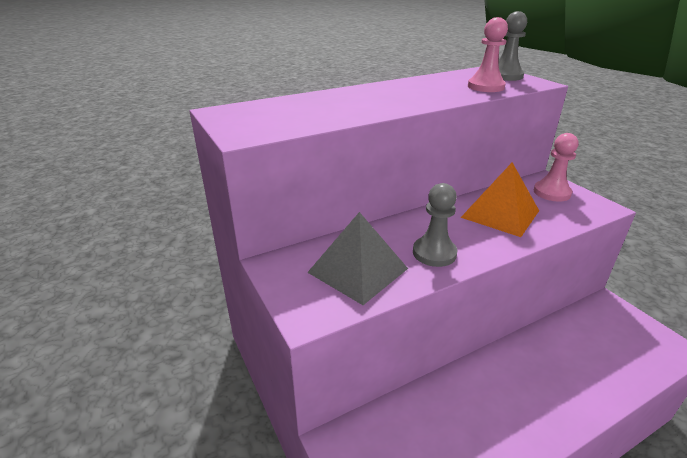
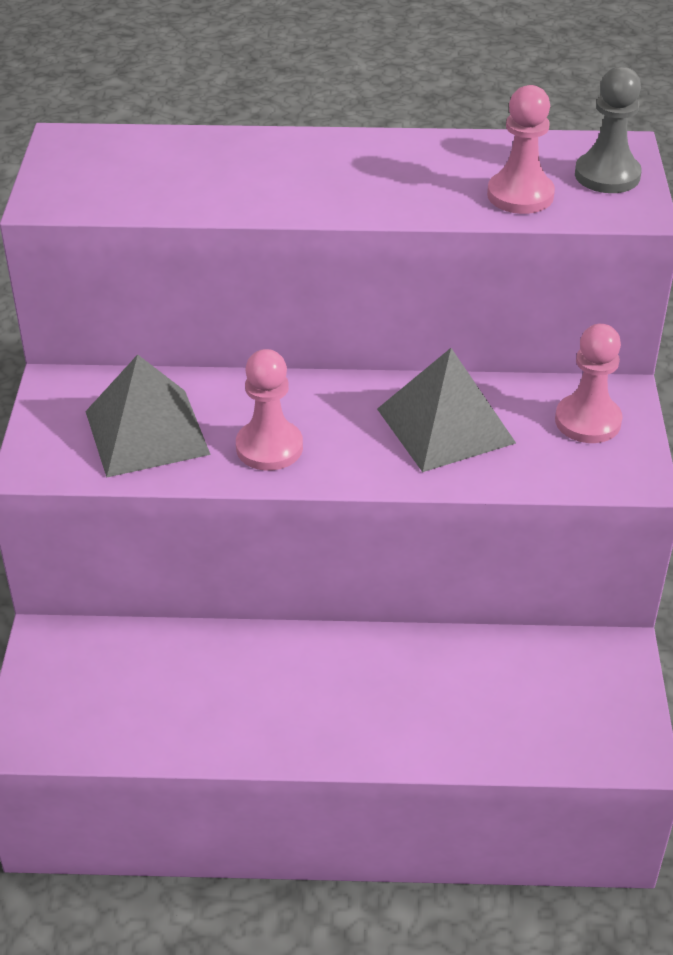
camera: 30 degrees right, 10 degrees up
(434, 253) = (269, 447): grey pawn -> pink pawn
(500, 214) = (445, 425): orange pyramid -> grey pyramid

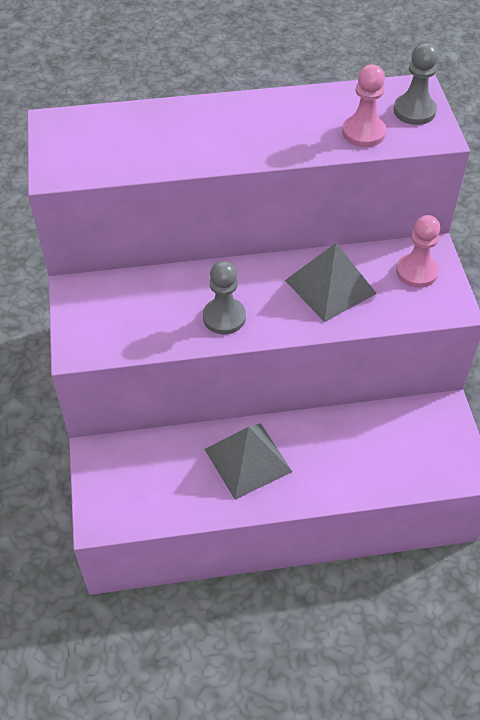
camera: 10 degrees left, 10 degrees up
(146, 432) = (143, 317): grey pyramid -> grey pyramid (248, 460)
(269, 447) = (224, 317): pink pawn -> grey pawn

